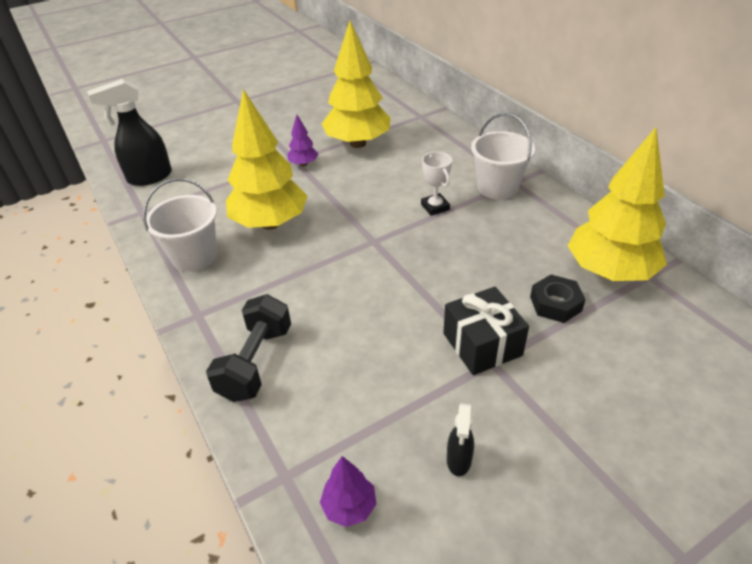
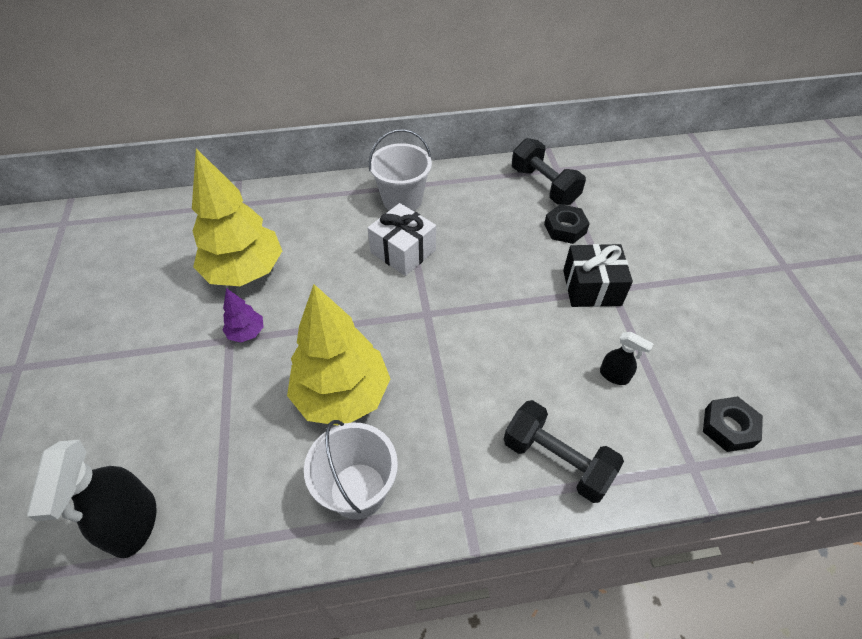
camera: 70 degrees left, 10 degrees up
(349, 507) = (728, 427): purple tree -> black nut
(435, 207) = (403, 251): white trophy -> white gift
(459, 460) = (698, 344): black spray bottle -> black spray bottle (614, 376)
(609, 272) = (544, 186): yellow tree -> black dumbbell

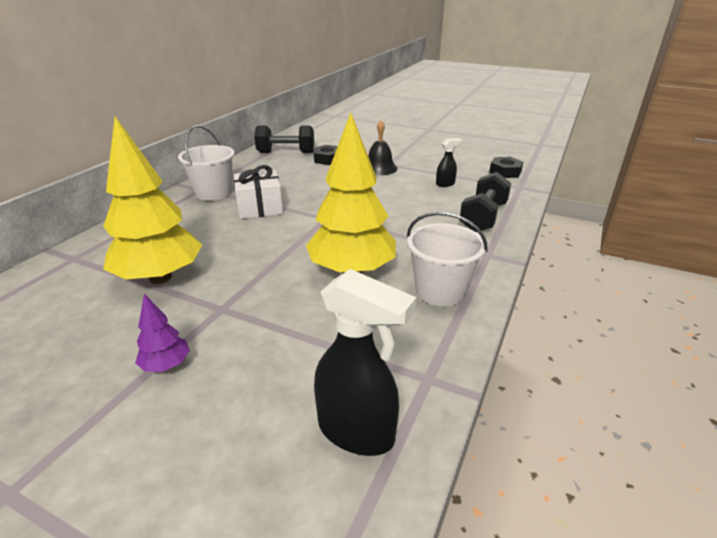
camera: 55 degrees left, 20 degrees down
(246, 333) = (228, 297): purple tree -> purple tree (166, 365)
(556, 460) = (483, 217): black dumbbell -> black dumbbell turned 45 degrees counterclockwise
(591, 287) = (379, 168): black gift -> black bell

